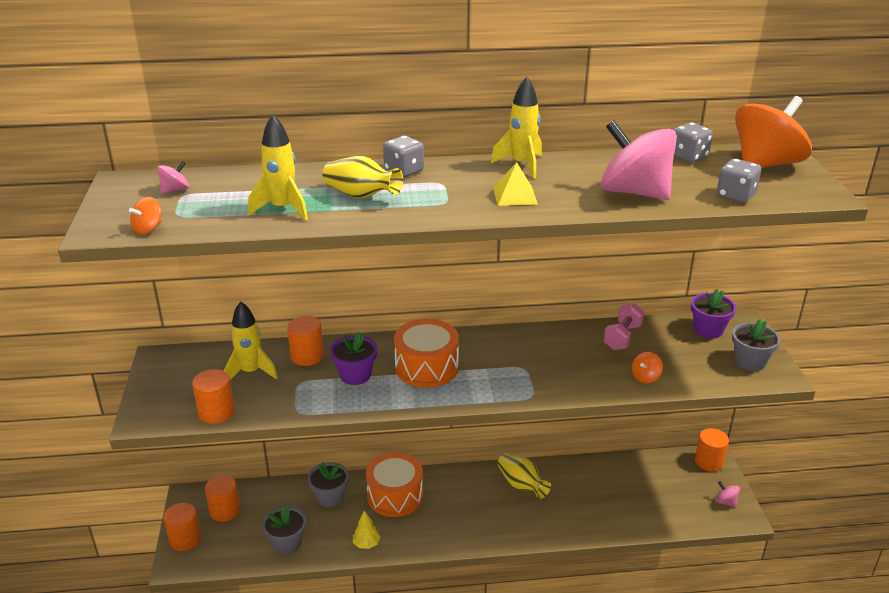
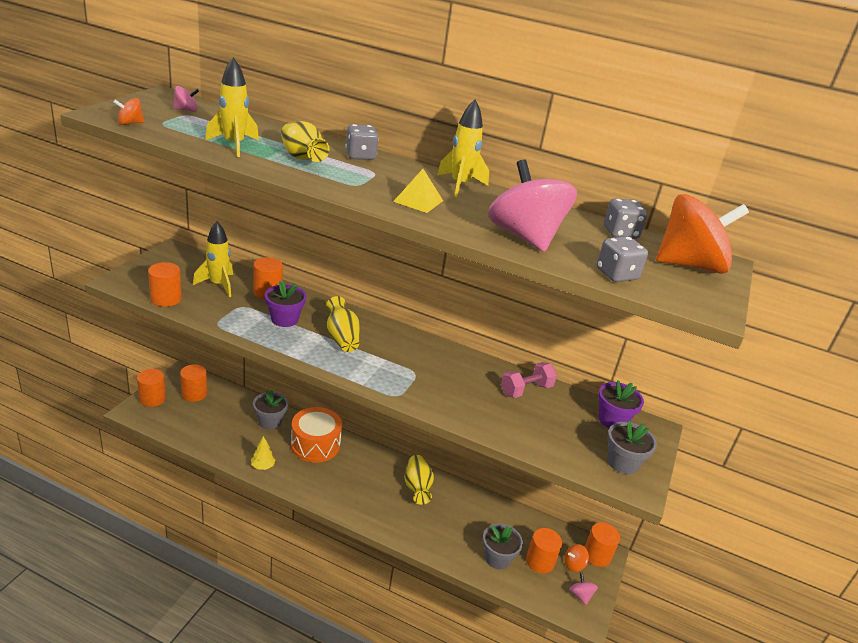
camera: 25 degrees right, 0 degrees up
(287, 543) = (211, 436): grey flower pot -> grey flower pot (497, 558)
(426, 367) = (342, 338): orange drum -> yellow vase
(645, 377) = (510, 428): orange spinning top -> orange spinning top (574, 564)
(673, 492) = (540, 561): none -> orange cylinder

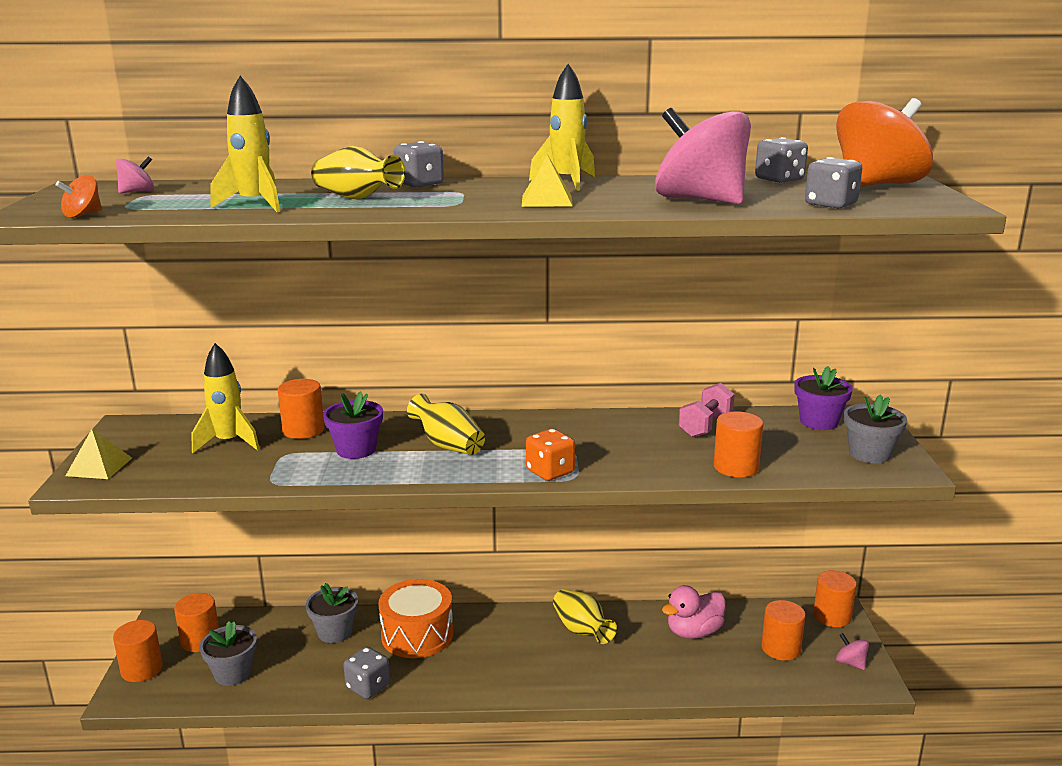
camera: 20 degrees left, 10 degrees down
(137, 275) = (99, 466): none -> yellow pyramid
(166, 299) = (171, 478): orange cylinder -> orange cylinder (736, 467)
(262, 466) = (368, 687): yellow tree -> grey dice
(386, 384) = (550, 472): none -> orange dice
(489, 522) = (694, 632): none -> pink duck
(497, 558) = (734, 665): grey flower pot -> grey flower pot (233, 673)
(574, 564) = (817, 636): orange spinning top -> none

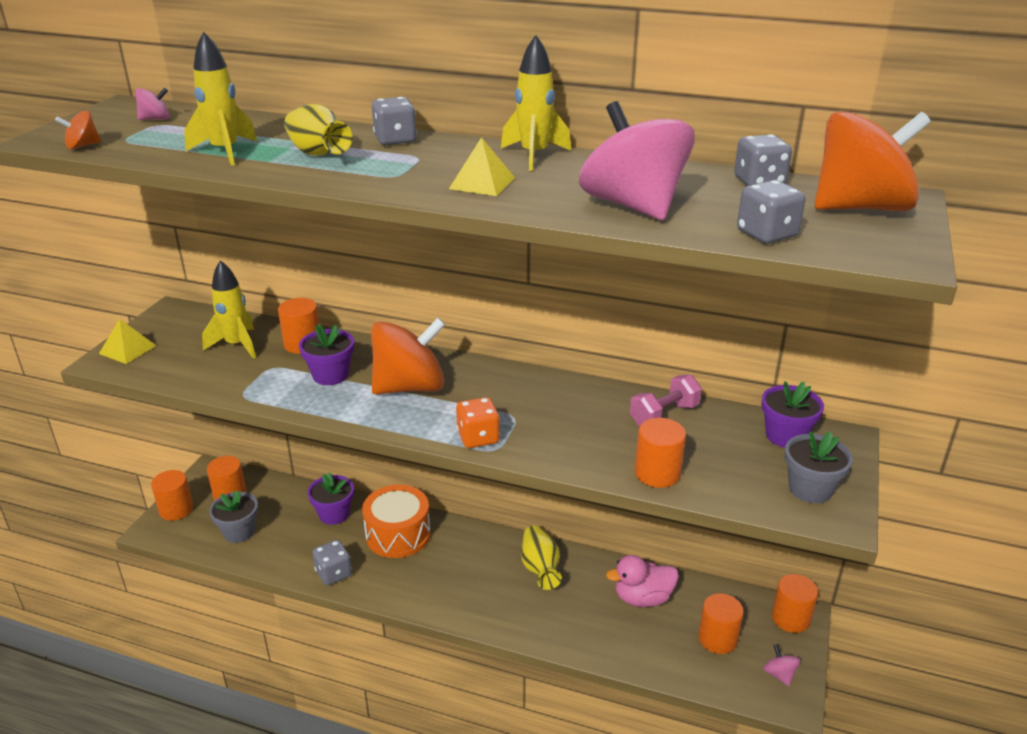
camera: 20 degrees right, 10 degrees up
(335, 632) = (334, 514): grey flower pot -> purple flower pot
(448, 445) = (410, 387): yellow vase -> orange spinning top

